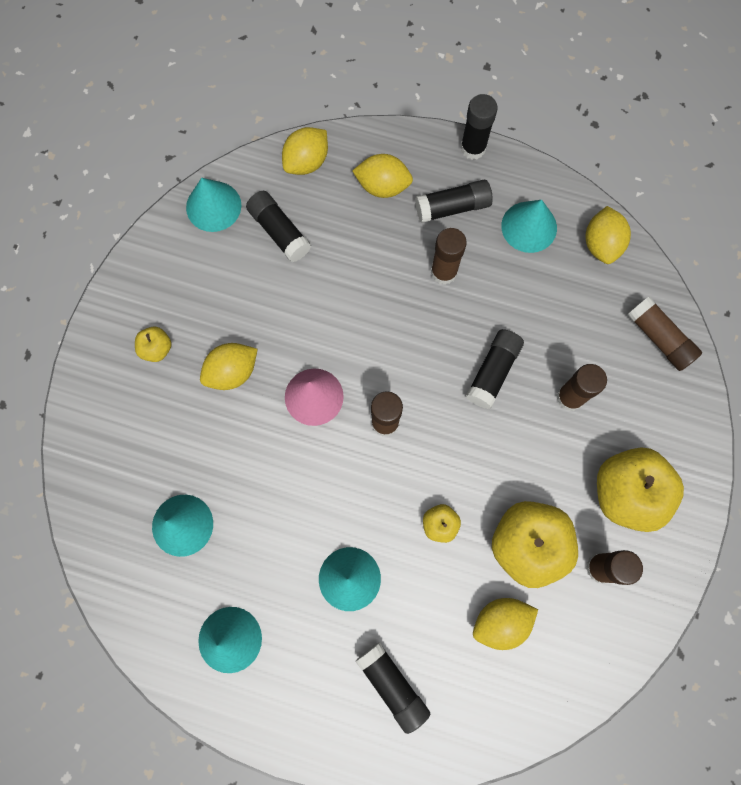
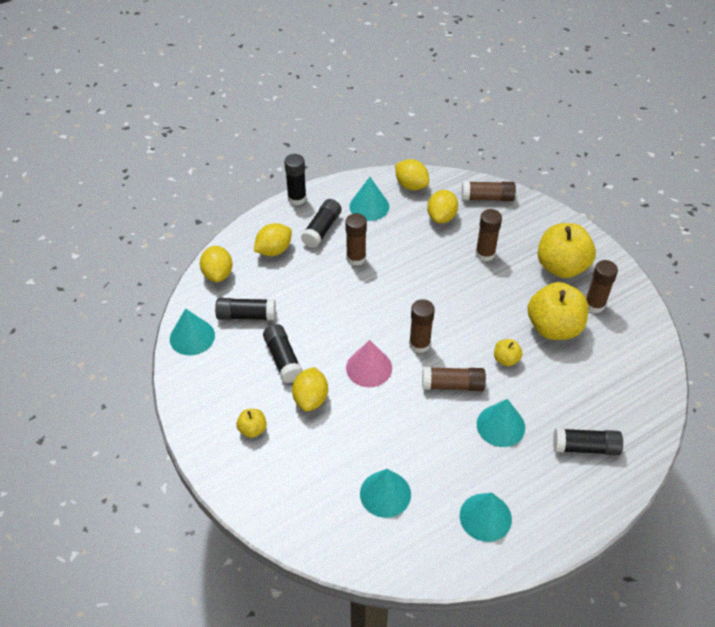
camera: 50 degrees left, 25 degrees down
(360, 494) = (452, 385): none -> brown glue stick
(493, 372) = (438, 276): black glue stick -> black glue stick (283, 359)
(500, 622) = (589, 369): yellow lemon -> yellow lemon (441, 217)

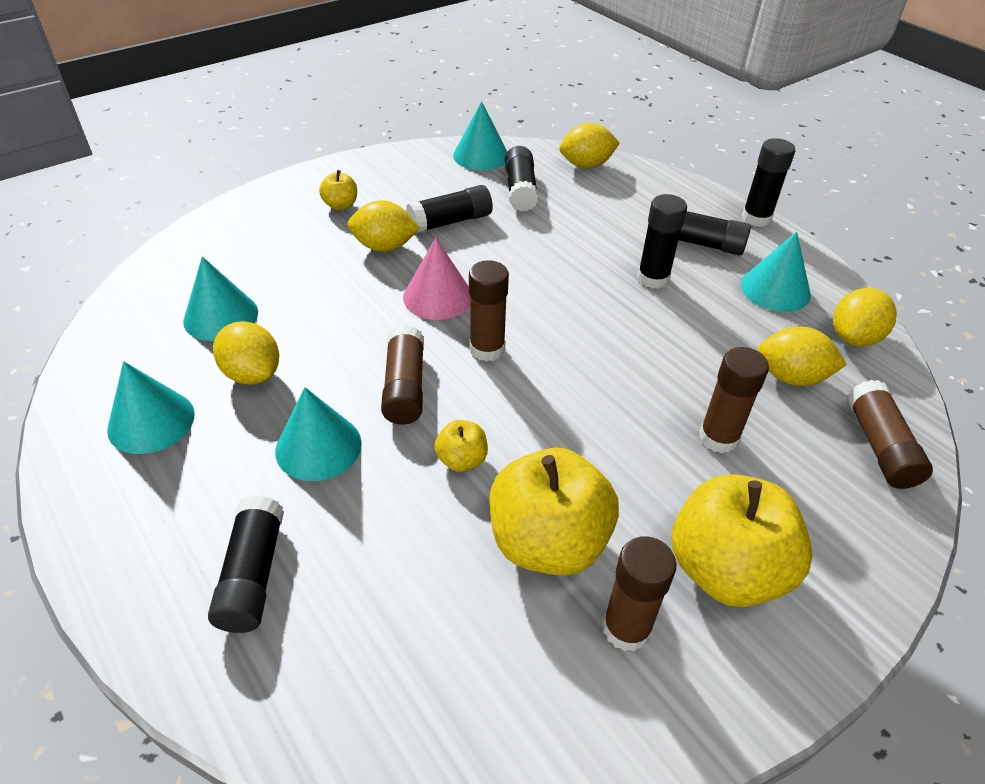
camera: 85 degrees right, 5 degrees down
(274, 250) = (643, 204): yellow lemon -> yellow lemon (252, 374)
(356, 258) = (653, 278): brown glue stick -> black glue stick

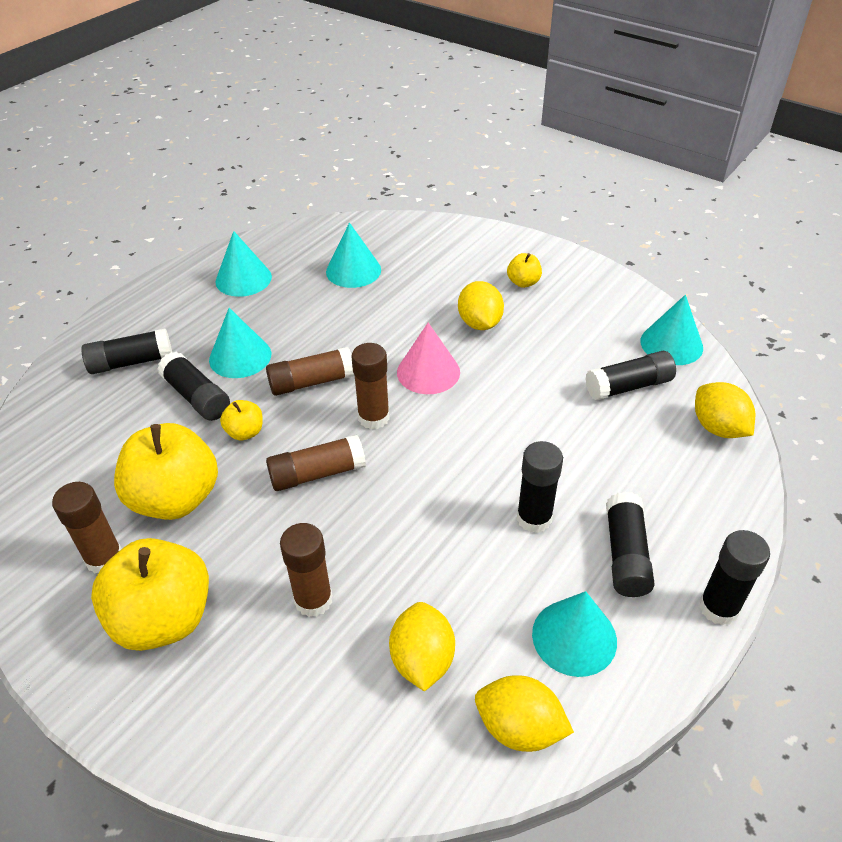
camera: 75 degrees right, 0 degrees up
(252, 374) = (300, 304): yellow lemon -> none
(450, 222) = (541, 352): black glue stick -> black glue stick (196, 397)
(879, 446) = (341, 751): brown glue stick -> brown glue stick (317, 473)

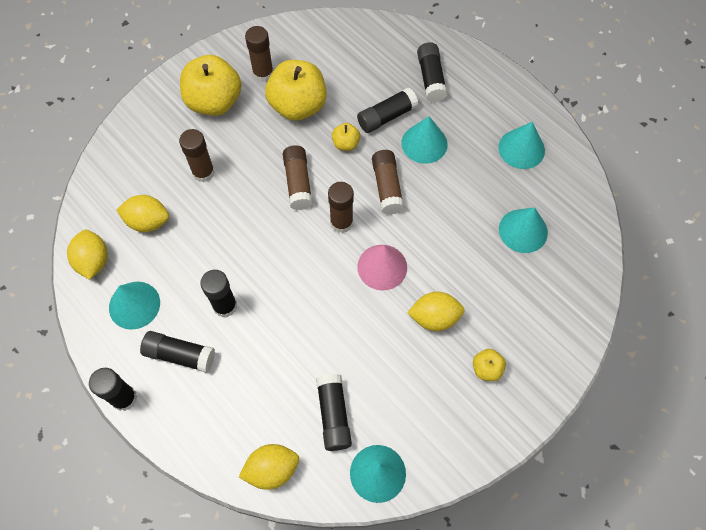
camera: 100 degrees right, 20 degrees up
(519, 727) = (93, 261): yellow lemon -> yellow lemon turned 45 degrees counterclockwise

